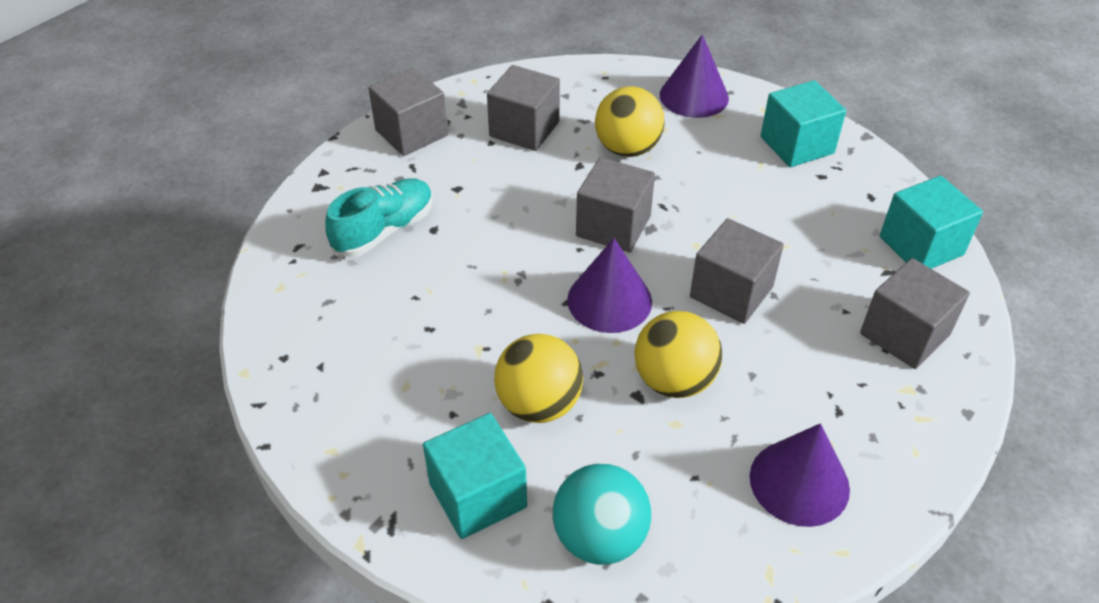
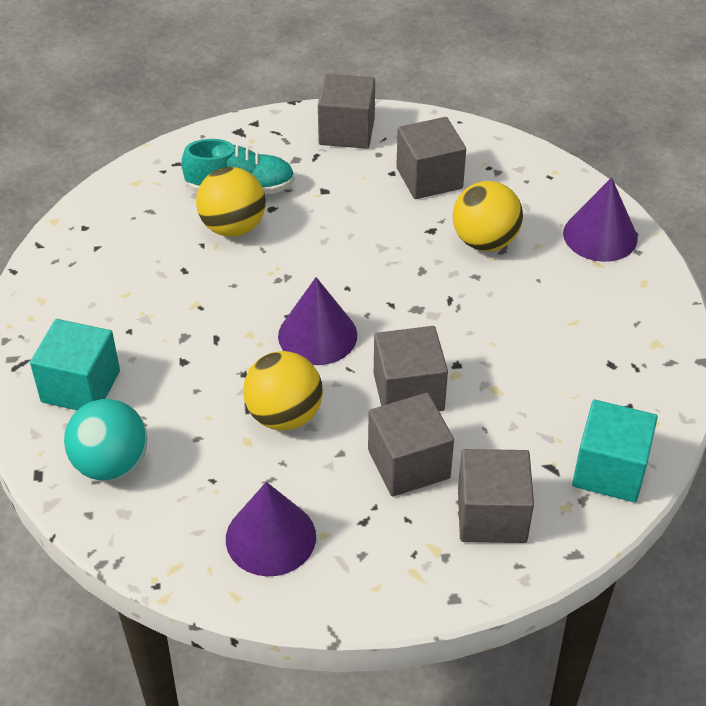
camera: 45 degrees right, 0 degrees up
(539, 404) = (183, 364): yellow ball -> yellow ball (233, 227)
(613, 226) = (392, 289): grey cube -> grey cube (408, 464)
(797, 145) = (628, 328): turquoise cube -> none

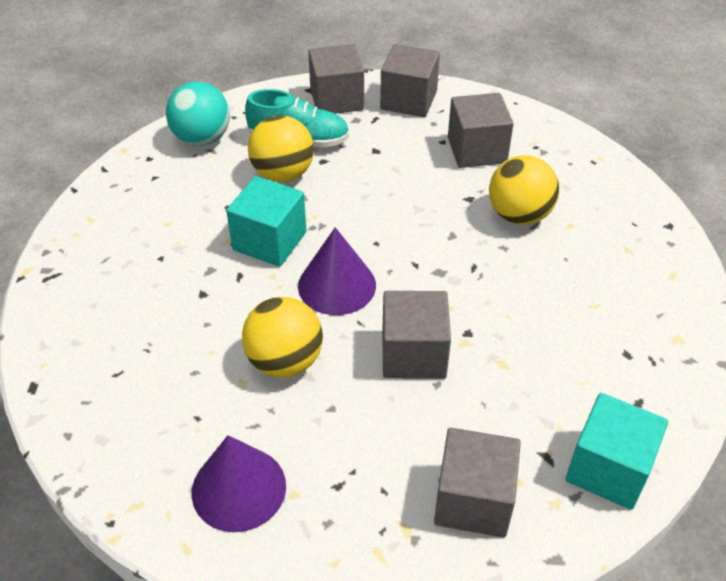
camera: 10 degrees right, 0 degrees up
(81, 386) = (100, 305): turquoise cube -> turquoise cube (269, 241)
(111, 464) = (105, 387): turquoise ball -> turquoise ball (202, 139)
(408, 464) = (397, 430): grey cube -> grey cube (337, 99)
(600, 235) = (634, 223): purple cone -> none

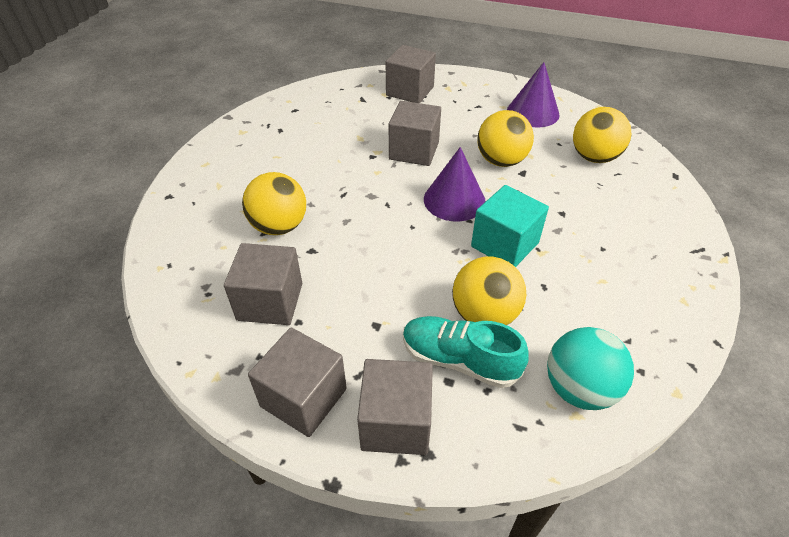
camera: 165 degrees left, 0 degrees up
(146, 398) = (594, 157): none -> yellow ball
(608, 469) = (334, 90): turquoise cube -> none

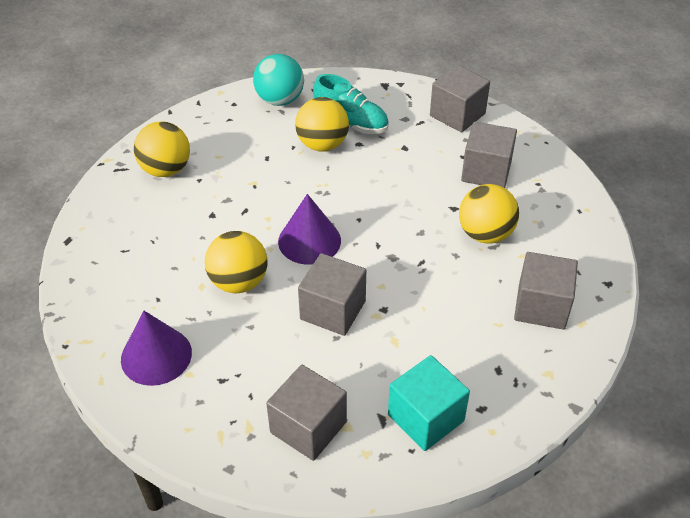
camera: 170 degrees left, 0 degrees up
(396, 422) = (400, 98): grey cube -> grey cube (541, 306)
(504, 245) = (281, 192): turquoise cube -> turquoise cube (426, 418)
(594, 157) = (133, 273): yellow ball -> yellow ball (166, 170)

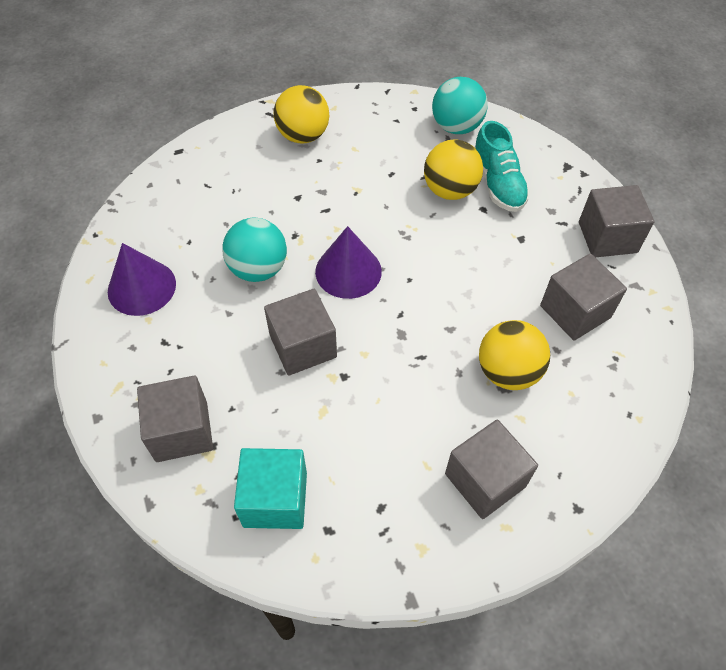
camera: 40 degrees right, 10 degrees up
(239, 282) = (258, 269): yellow ball -> turquoise ball

